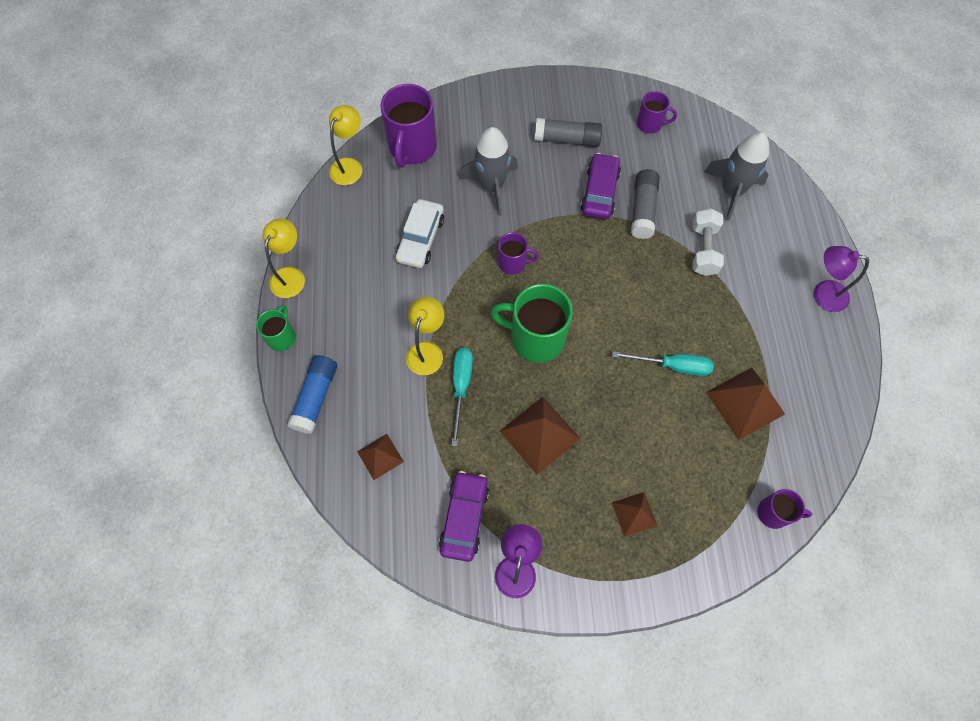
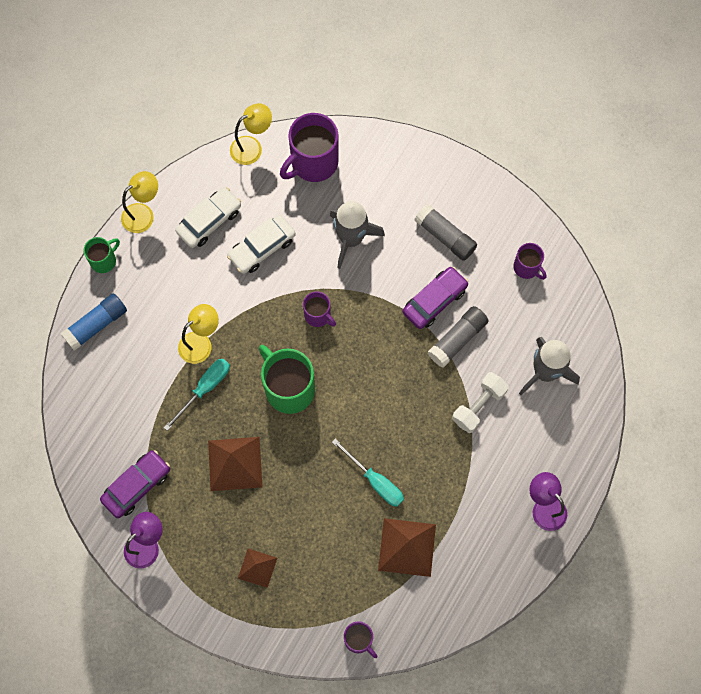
camera: 35 degrees right, 5 degrees up
(356, 245) = (209, 221): none -> white car
(380, 456) = (110, 400): brown pyramid -> none

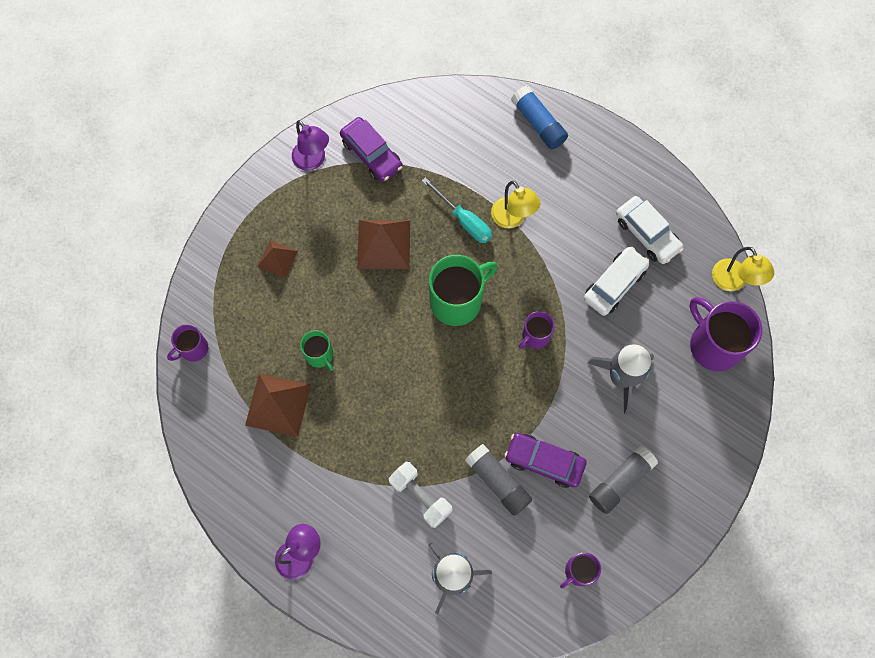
camera: 95 degrees right, 0 degrees up
(104, 260) = (607, 132): green mug -> green mug (320, 355)
(143, 214) = (657, 170): yellow lamp -> none
(262, 248) = (614, 284): white car -> white car turned 75 degrees clockwise
(375, 481) = (350, 379): turquoise screwdriver -> none
(434, 301) = (544, 461): purple car -> purple car turned 150 degrees clockwise

